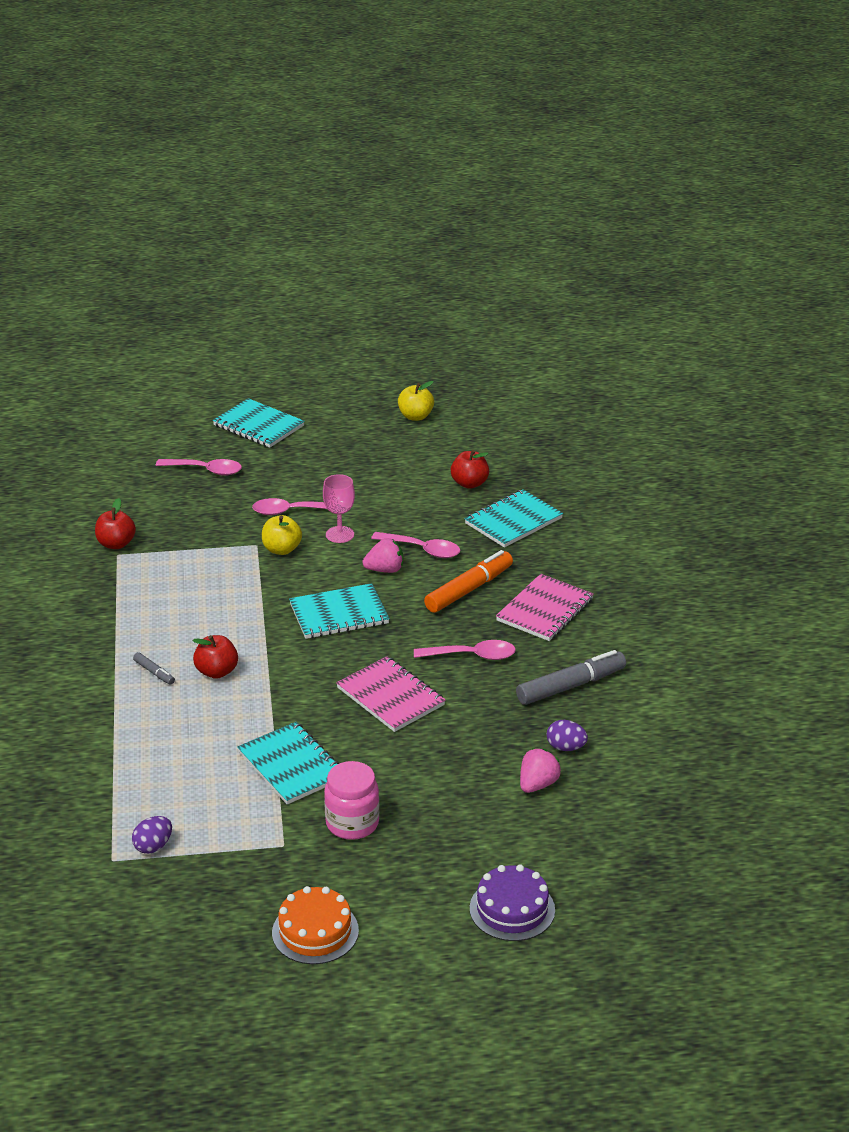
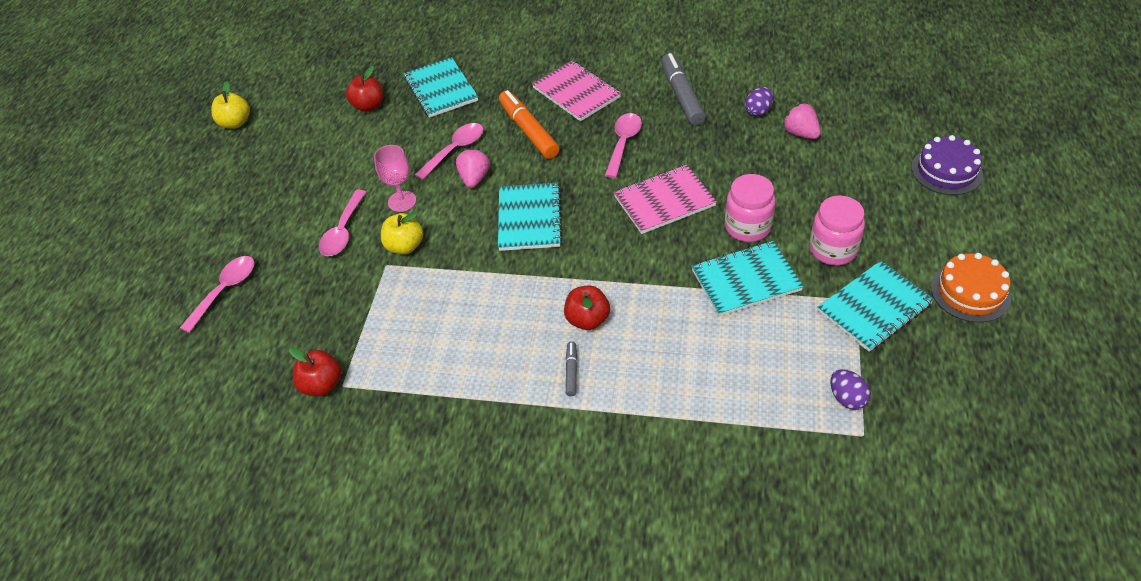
camera: 70 degrees left, 15 degrees up
(154, 672) = (571, 372): grey marker -> grey marker turned 60 degrees counterclockwise
(258, 426) = (168, 237): turquoise notebook -> turquoise notebook (874, 308)
(369, 759) = (747, 227): none -> pink jar

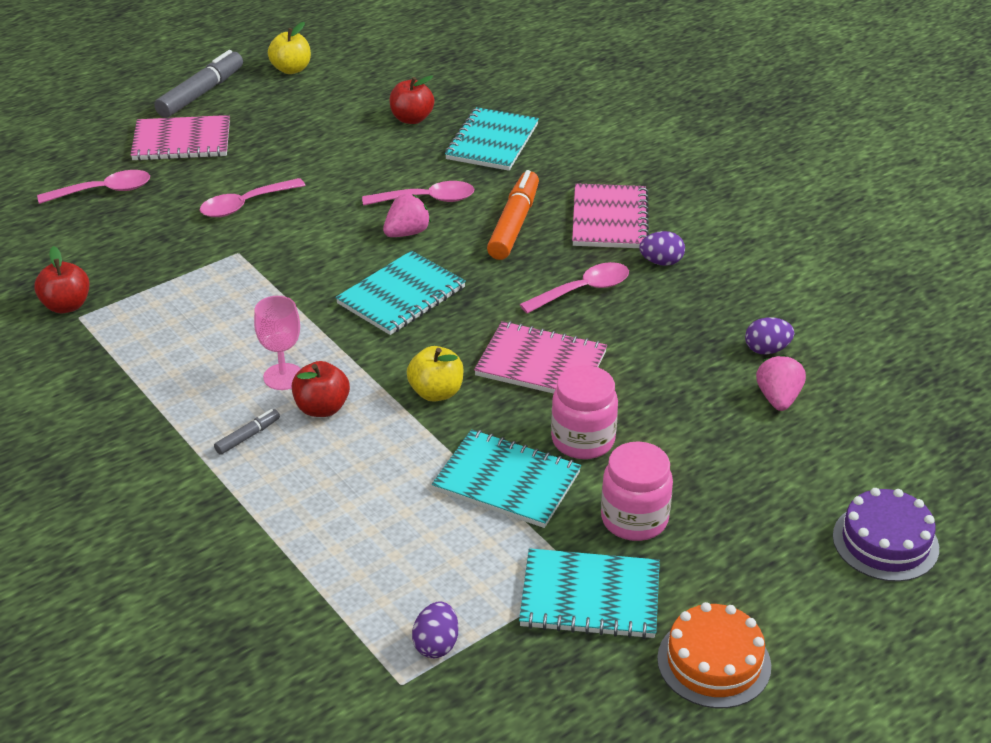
camera: 40 degrees right, 10 degrees down
(230, 219) = (182, 141): none -> pink notebook
(402, 201) = (322, 212): pink goblet -> pink goblet (283, 377)
(405, 246) = (272, 248): yellow apple -> yellow apple (436, 392)
(639, 99) = (661, 262): none -> purple egg
(682, 96) = (709, 286): grey marker -> grey marker (201, 93)

